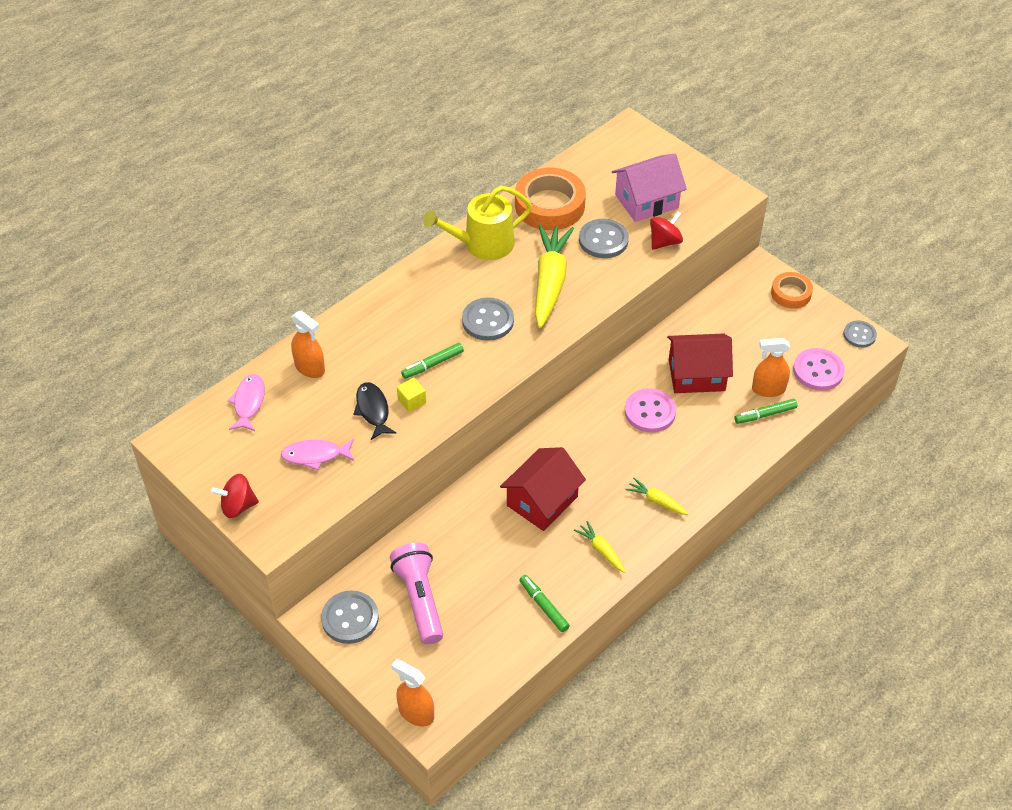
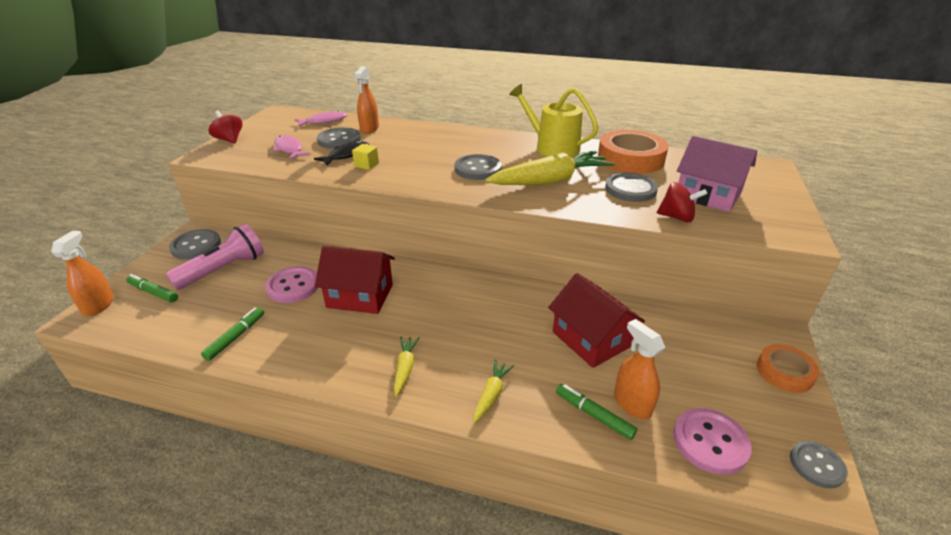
camera: 60 degrees right, 15 degrees down
(323, 405) = (339, 140): none -> grey button
(432, 364) = (411, 162): green marker -> green marker (153, 292)
(601, 550) = (320, 351): yellow carrot -> yellow carrot (491, 394)
(650, 412) = (514, 324): pink button -> pink button (293, 286)

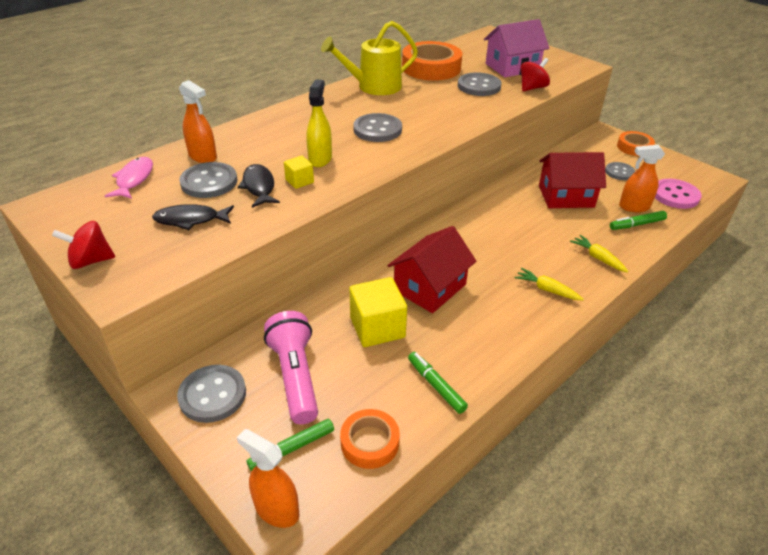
camera: 60 degrees left, 5 degrees up
(165, 323) = (370, 442): none -> orange tape
(289, 149) = (190, 220): pink fish -> black fish
(293, 286) = (377, 328): pink button -> yellow cube
(406, 162) = (320, 159): none -> yellow spray bottle
(550, 180) = (434, 108): yellow carrot -> none
(816, 465) = (703, 173): grey button -> grey button (619, 172)

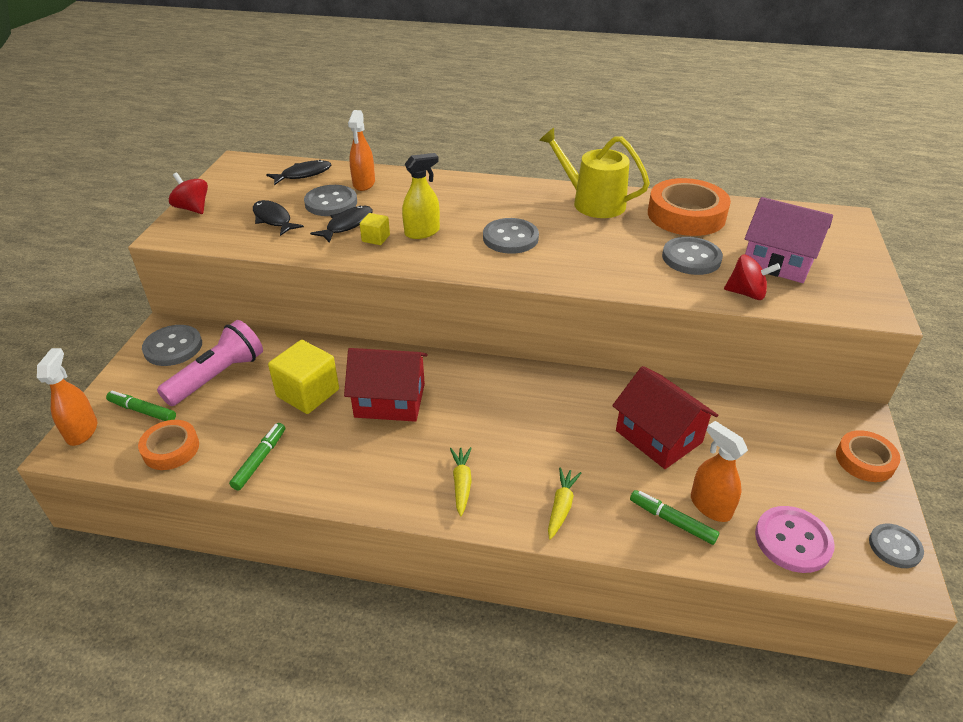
camera: 55 degrees right, 0 degrees up
(134, 179) = (303, 174): pink fish -> black fish
(619, 172) = (777, 466): grey button -> grey button (895, 547)

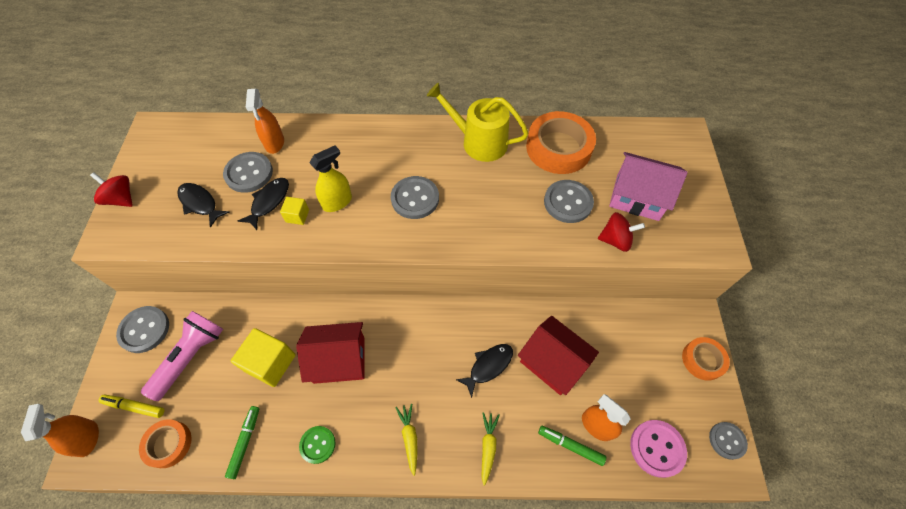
camera: 10 degrees left, 20 degrees up
(142, 411) = (134, 407): green marker -> yellow marker
(303, 174) = (216, 138): black fish -> black fish (488, 366)
(346, 474) = (317, 444): none -> green button

